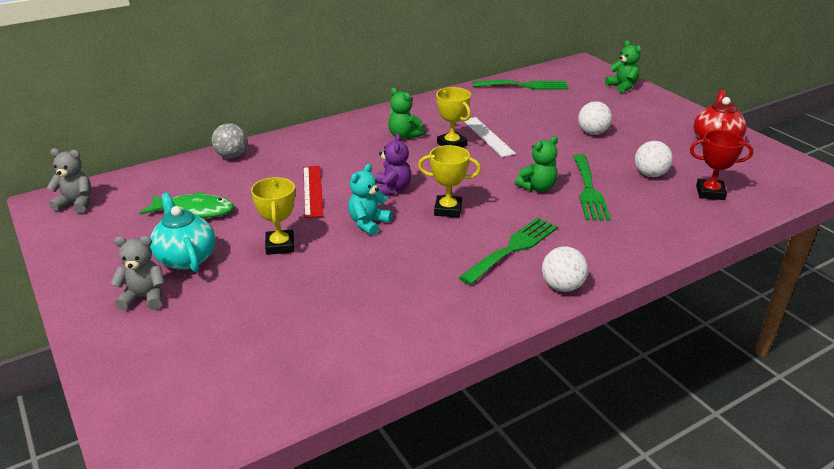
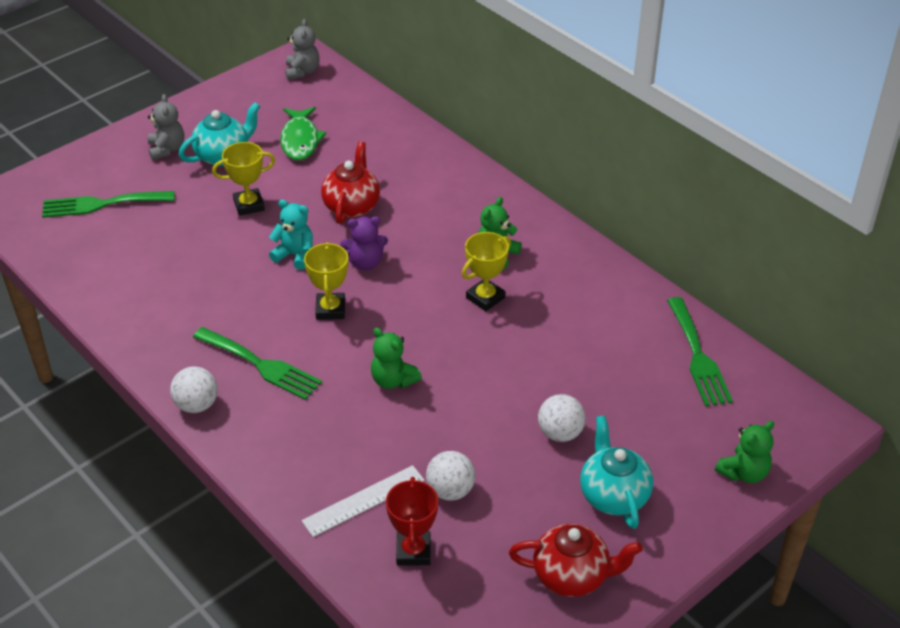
camera: 80 degrees right, 10 degrees up
(232, 156) = (412, 137): grey ball -> none
(313, 191) = (352, 206): red ruler -> red teapot
(487, 136) = (516, 328): white ruler -> white ruler (363, 500)
(589, 190) = (395, 427): green fork -> green fork (102, 204)
(645, 123) = (613, 495): none -> turquoise teapot

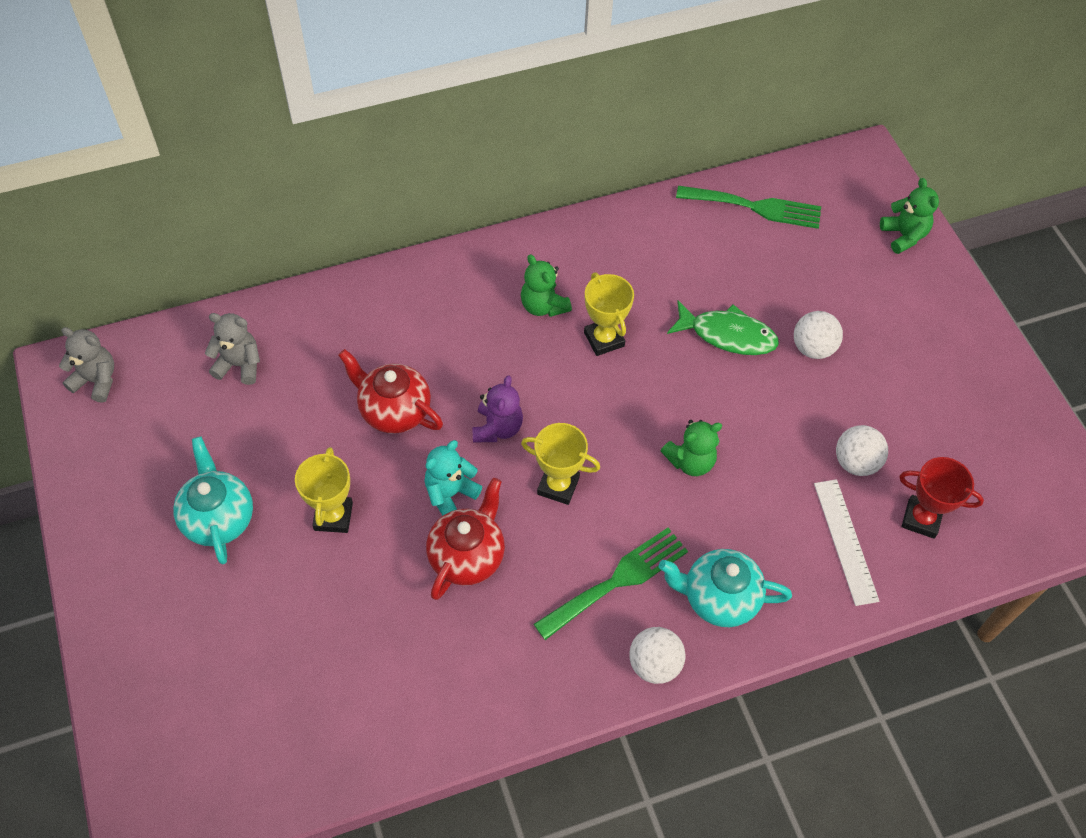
camera: 70 degrees left, 15 degrees up
(102, 204) = (236, 689): green fork -> none
(167, 149) = (164, 581): grey teddy bear -> grey teddy bear (239, 365)
(300, 140) = (238, 425): green fish -> green fish (727, 335)
(572, 576) = (982, 404): red teapot -> red teapot (467, 556)
(613, 495) = (900, 337): turquoise teapot -> turquoise teapot (718, 598)

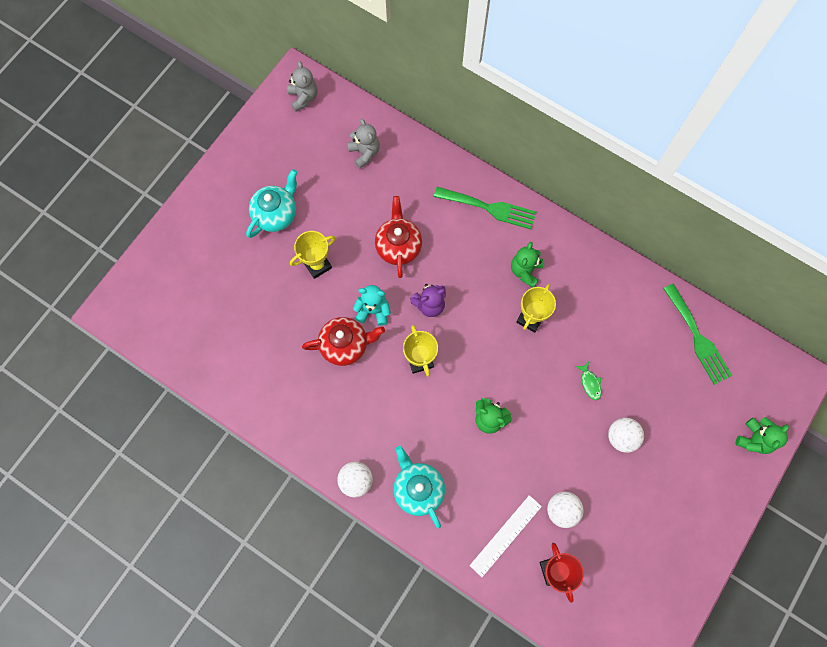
camera: 55 degrees right, 15 degrees up
(617, 580) = (388, 429): green fork -> green fork (489, 208)
(727, 335) = (590, 383): green fish -> green fish, size x0.51

